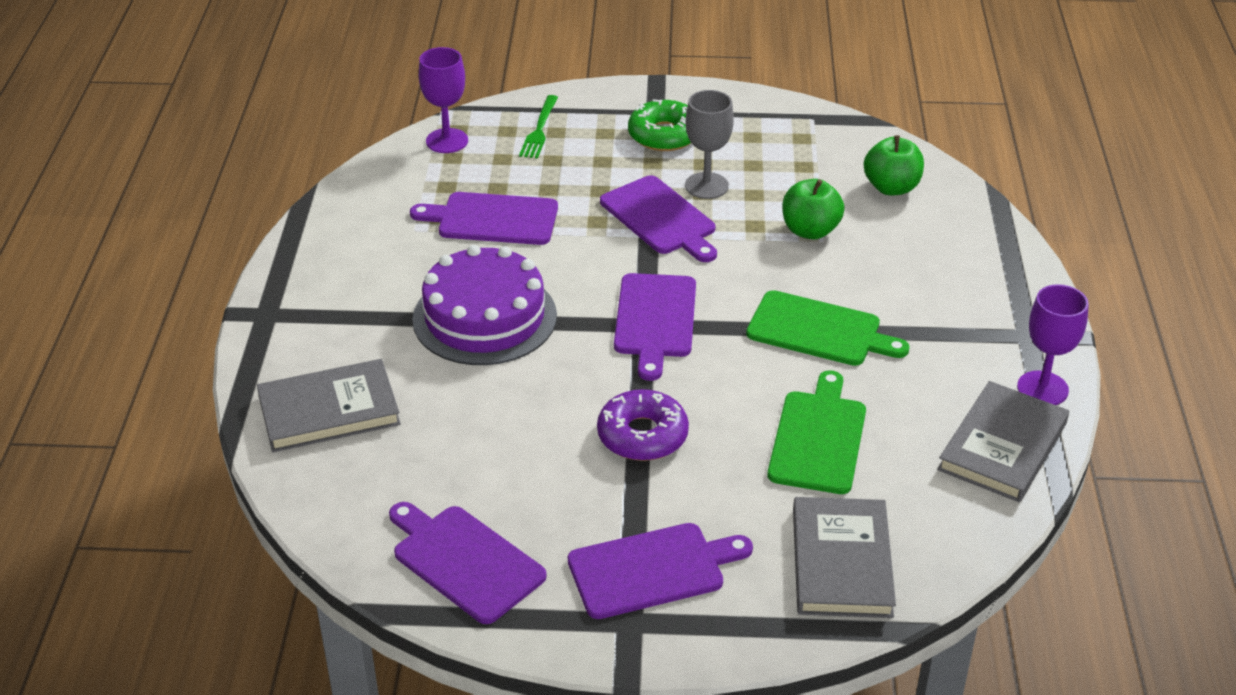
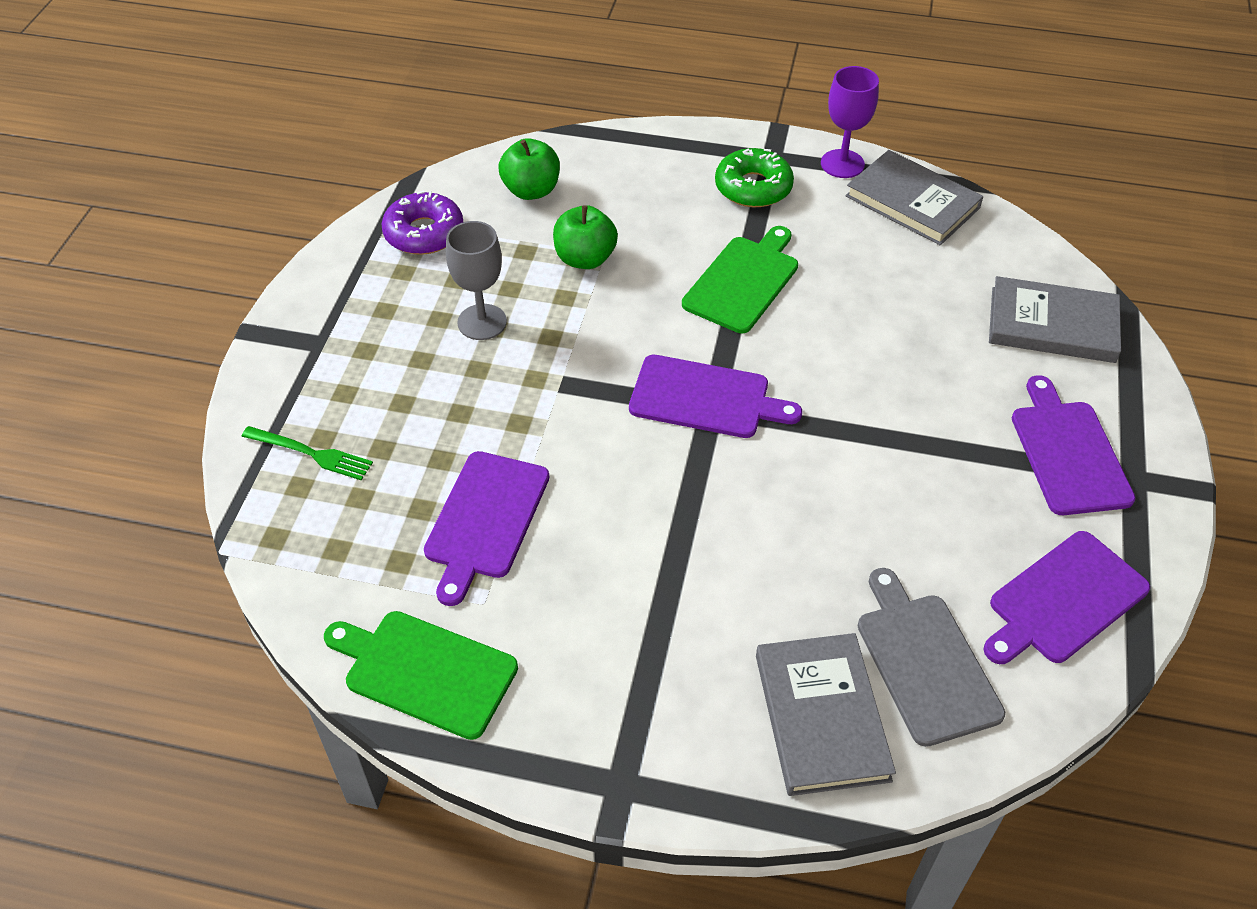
camera: 80 degrees left, 10 degrees up
(386, 469) = (925, 662): none -> grey cutting board
(447, 141) = (296, 552): purple goblet -> none
(484, 317) = (673, 546): purple cake -> none
(642, 435) = (884, 433): purple donut -> purple donut (424, 233)
(660, 218) = (530, 368): purple cutting board -> none
(664, 135) = (371, 342): green donut -> green donut (753, 187)
(818, 438) = (895, 310): green cutting board -> green cutting board (425, 671)

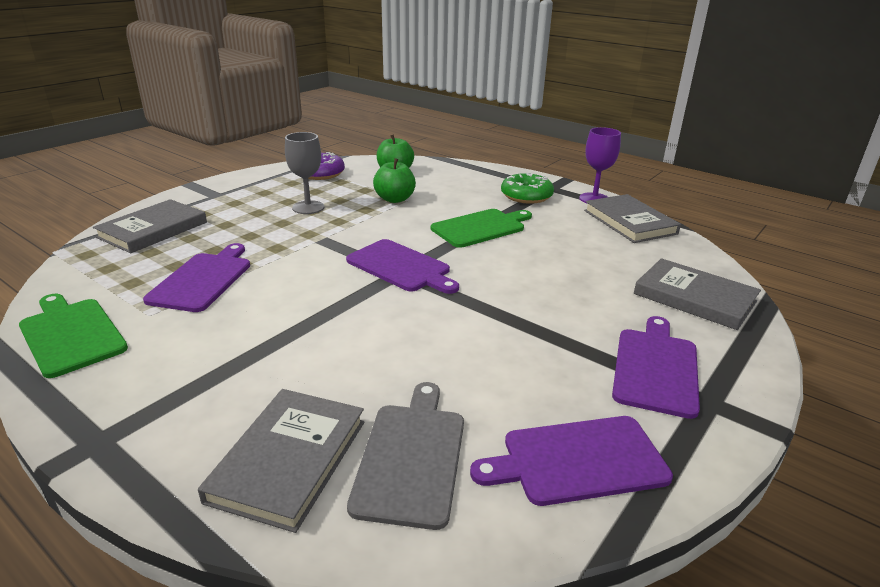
camera: 25 degrees right, 20 degrees down
(311, 454) = (153, 230): green fork -> grey book
(485, 519) = (203, 280): purple cutting board -> purple cutting board turned 150 degrees clockwise

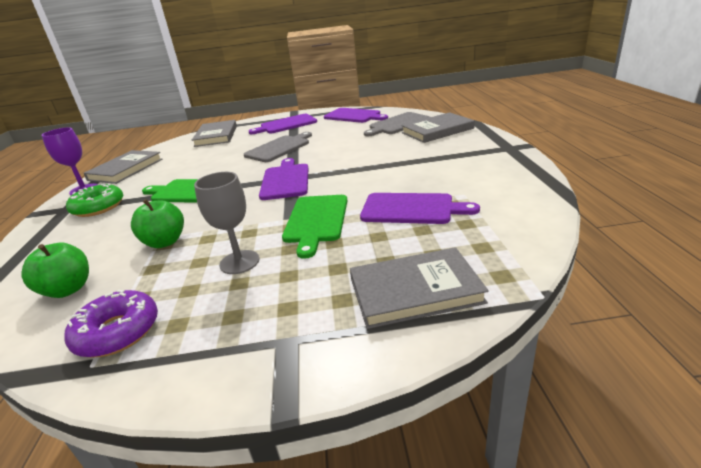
camera: 130 degrees left, 0 degrees up
(71, 334) = (520, 195): green cutting board -> green cutting board (316, 220)
(203, 280) = (411, 209): purple cutting board -> purple cutting board turned 135 degrees counterclockwise
(522, 308) = (279, 148): none -> grey cutting board

